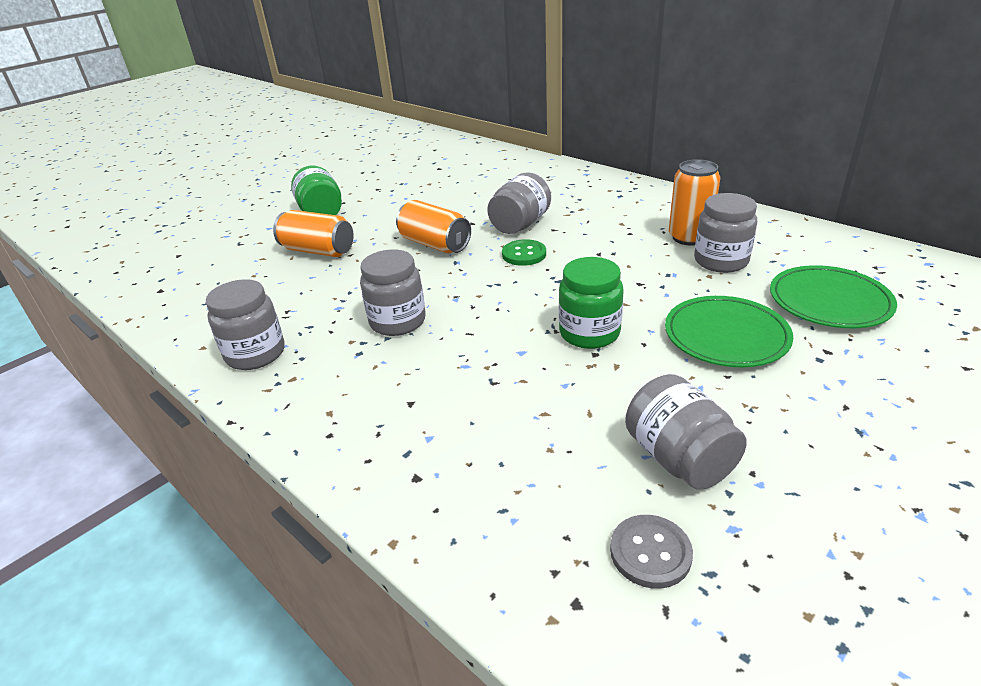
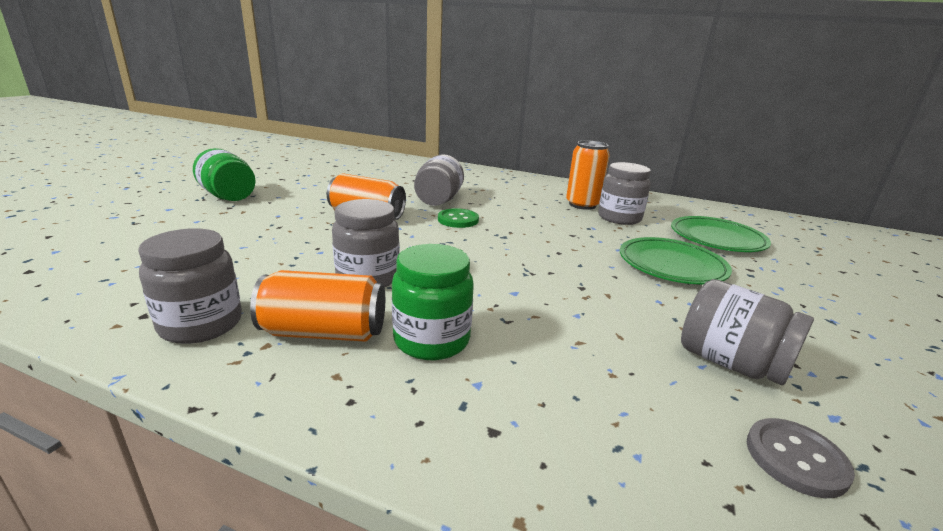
camera: 25 degrees left, 10 degrees down
(318, 251) = (239, 225): orange can -> orange can (324, 332)
(589, 333) = (563, 272): green jar -> green jar (431, 340)

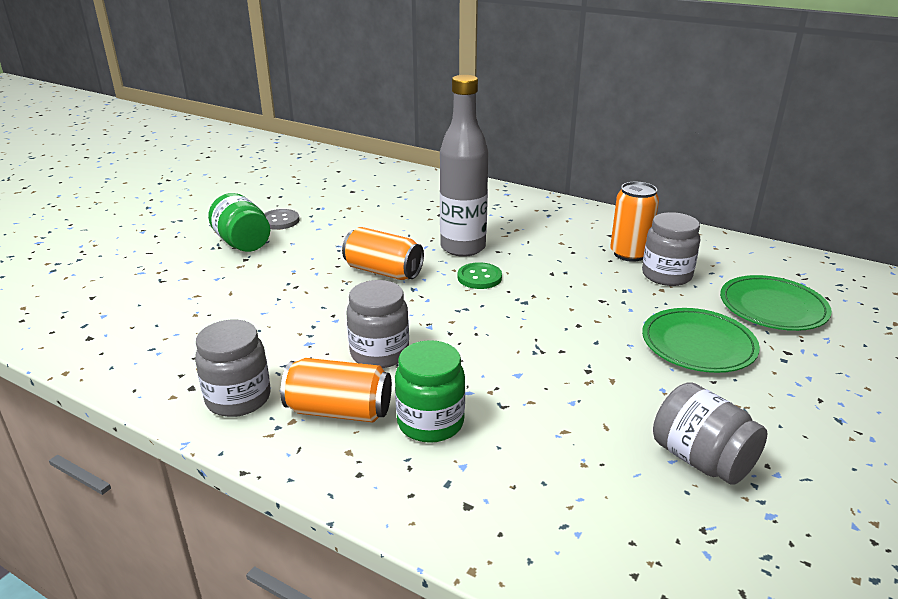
camera: 10 degrees right, 5 degrees up
(438, 200) = (463, 248): grey jar -> grey bottle
(795, 459) = (710, 546): grey button -> grey button (280, 221)

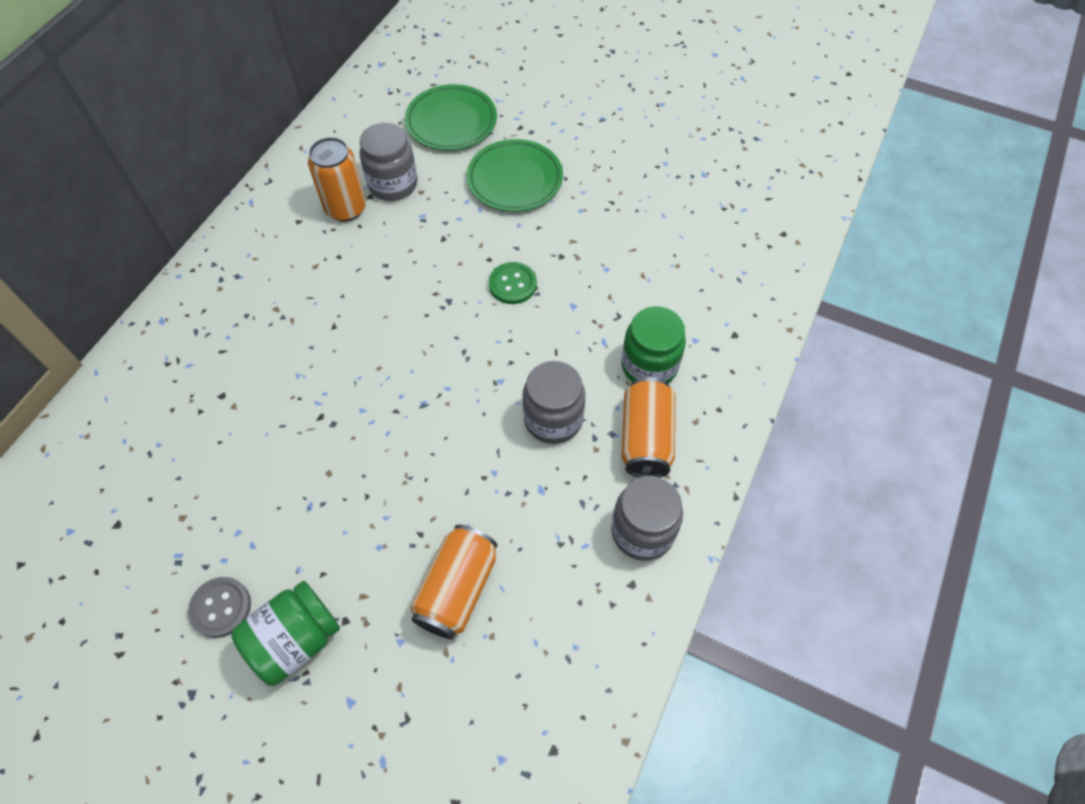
camera: 95 degrees left, 30 degrees up
(383, 271) = (383, 441): orange can -> orange can (457, 589)
(463, 248) = (323, 362): grey bottle -> none
(479, 277) = (398, 342): green button -> green button (512, 284)
(701, 459) = (659, 199): grey jar -> none

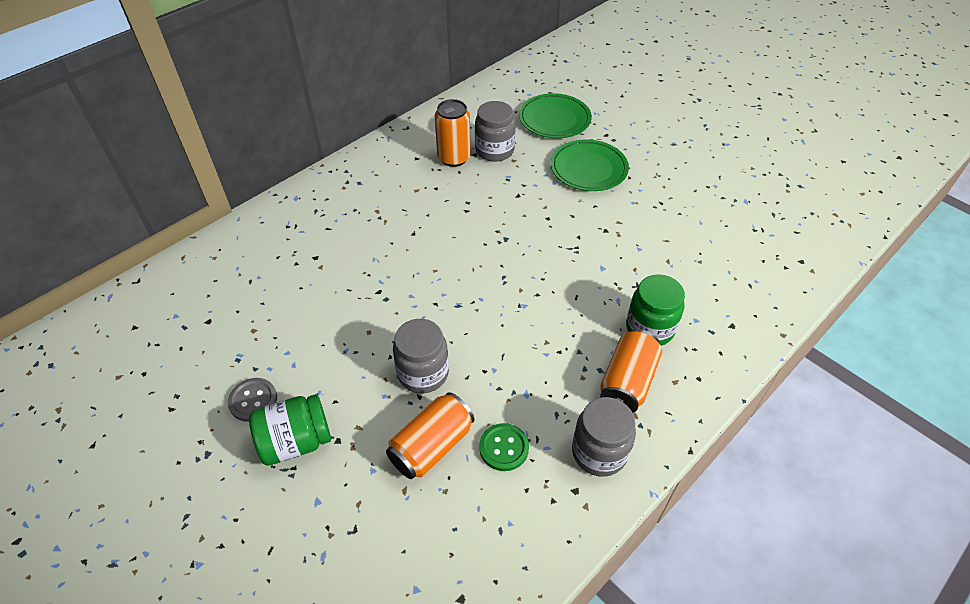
camera: 20 degrees right, 10 degrees down
(512, 284) = (559, 240): green button -> green button (504, 448)
(553, 419) = (555, 345): grey jar -> grey jar (423, 373)

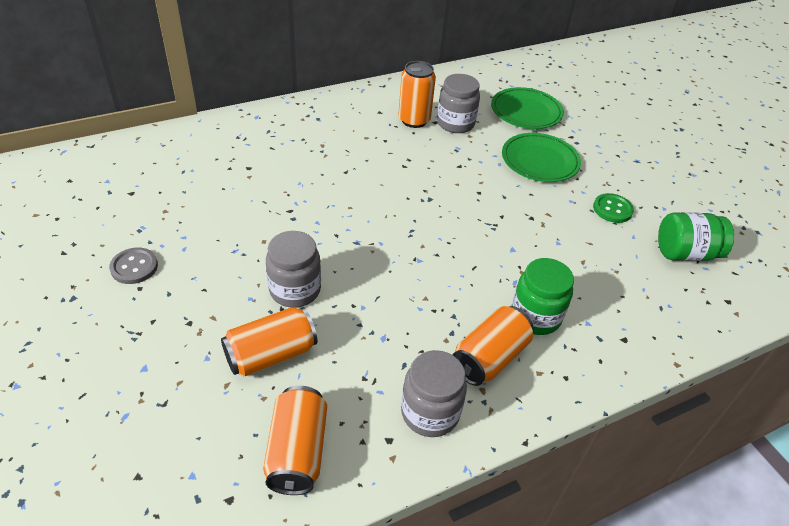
camera: 15 degrees right, 5 degrees down
(296, 441) = (152, 312): green jar -> green jar (685, 253)
(500, 531) = (297, 451): none -> orange can
(504, 448) = (338, 378): green button -> green button (612, 209)

